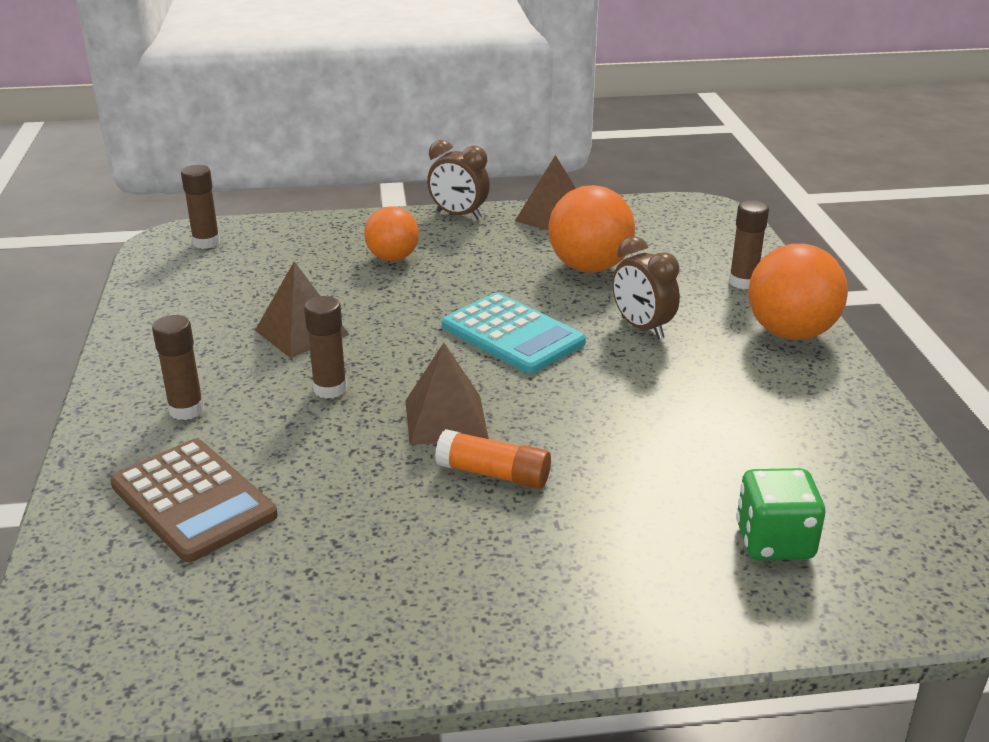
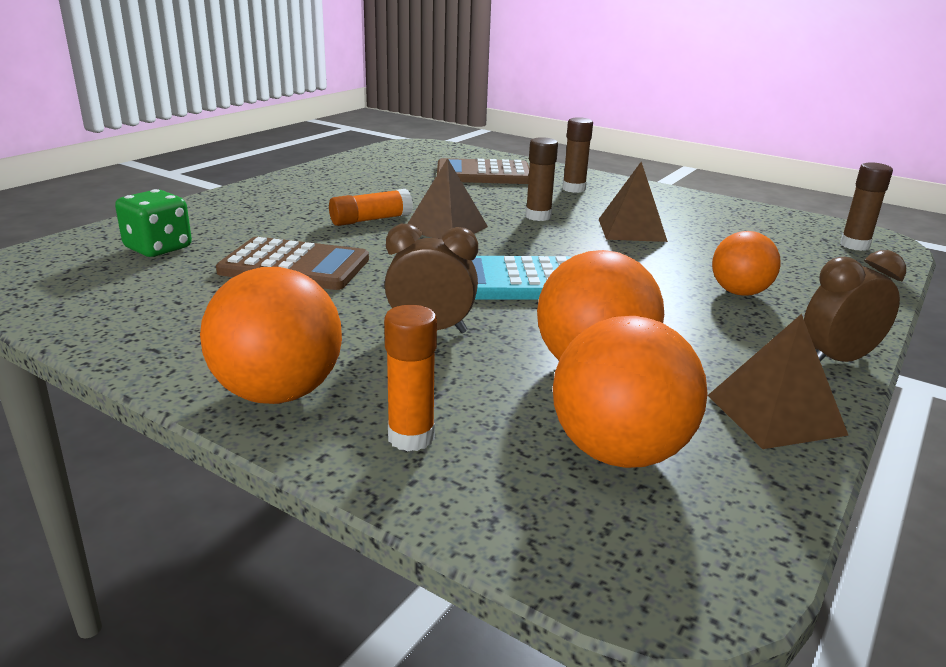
camera: 130 degrees right, 5 degrees down
(655, 238) = (619, 452): none -> orange ball
(661, 438) = (295, 266): none -> brown calculator
(743, 282) = (411, 437): brown glue stick -> orange glue stick

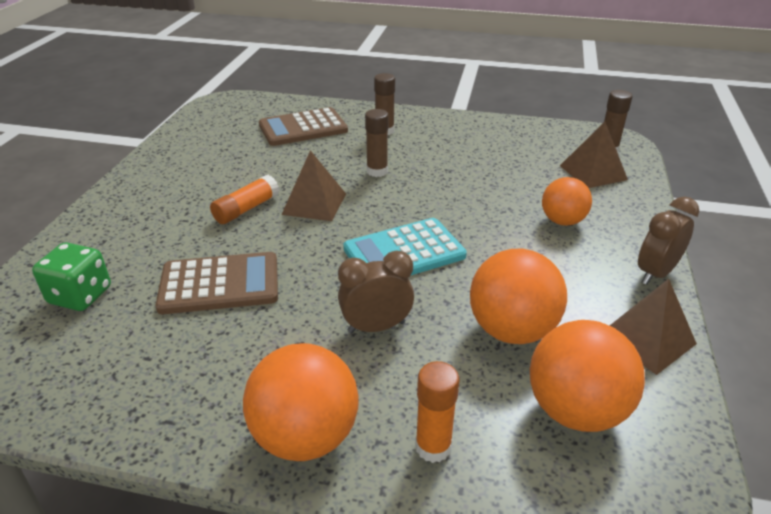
camera: 20 degrees left, 10 degrees up
(631, 230) = (454, 170): brown pyramid -> brown pyramid (593, 172)

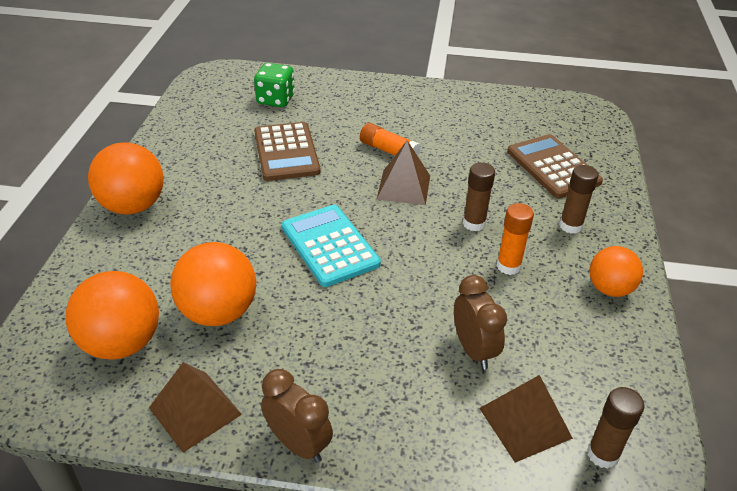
camera: 85 degrees right, 5 degrees up
(376, 327) = (231, 232): brown clock -> brown clock (474, 350)
(433, 447) = (109, 262): orange glue stick -> orange glue stick (508, 266)
(562, 221) = (397, 371): orange ball -> orange ball (609, 289)

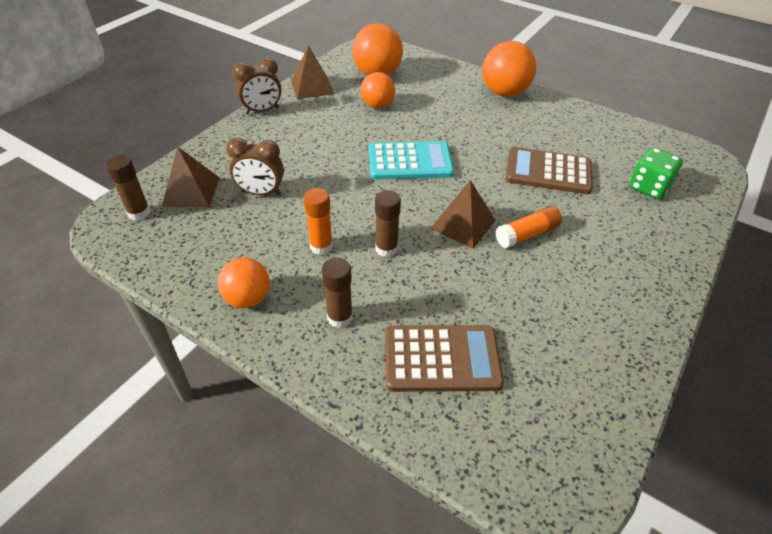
camera: 115 degrees right, 5 degrees up
(218, 312) = (377, 105): orange ball -> orange ball, size x0.64

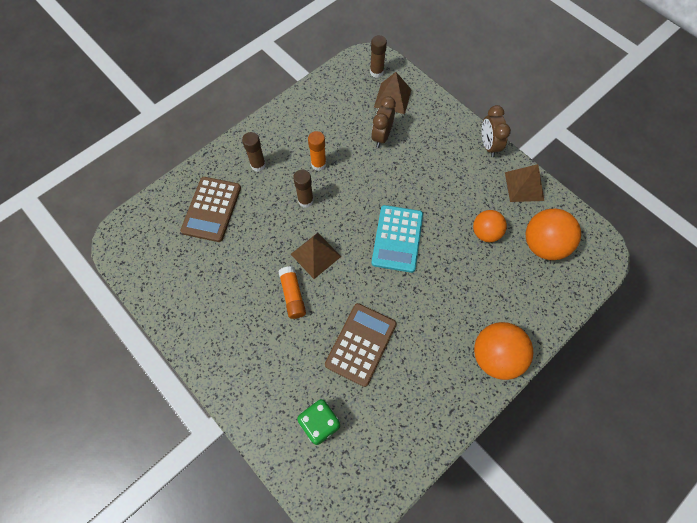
camera: 105 degrees right, 20 degrees up
(248, 298) = (287, 123): orange ball -> none

